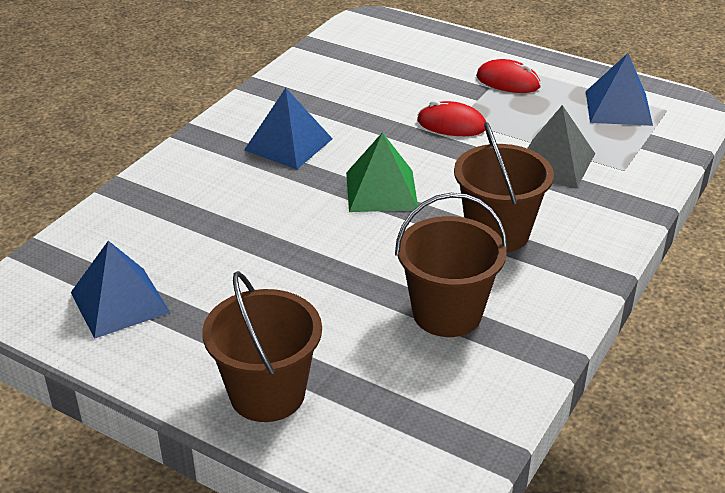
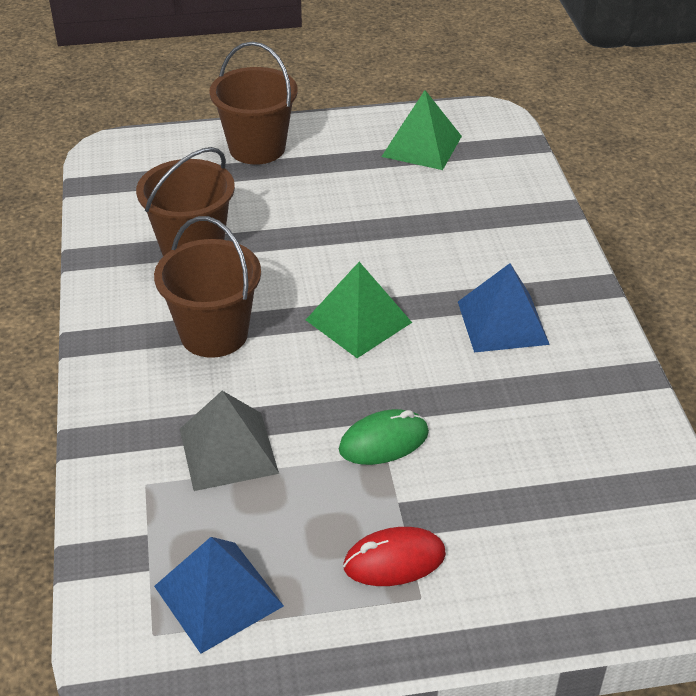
camera: 140 degrees right, 5 degrees up
(120, 302) = (421, 146): blue pyramid -> green pyramid
(451, 124) = (383, 441): red mouse -> green mouse

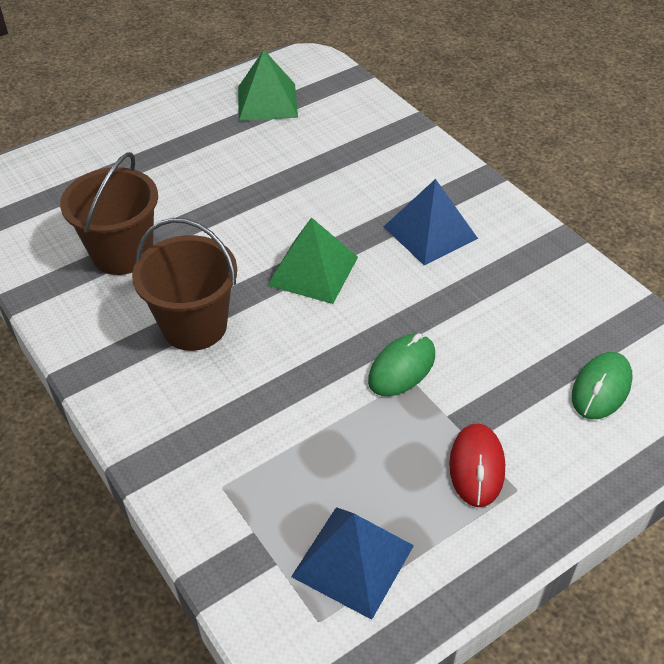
camera: 25 degrees left, 5 degrees up
(228, 451) = (276, 427): grey pyramid -> none
(257, 148) = (123, 144): brown bucket -> none
(394, 560) = (476, 467): red mouse -> red mouse turned 45 degrees counterclockwise
(578, 536) = (601, 388): none -> green mouse

